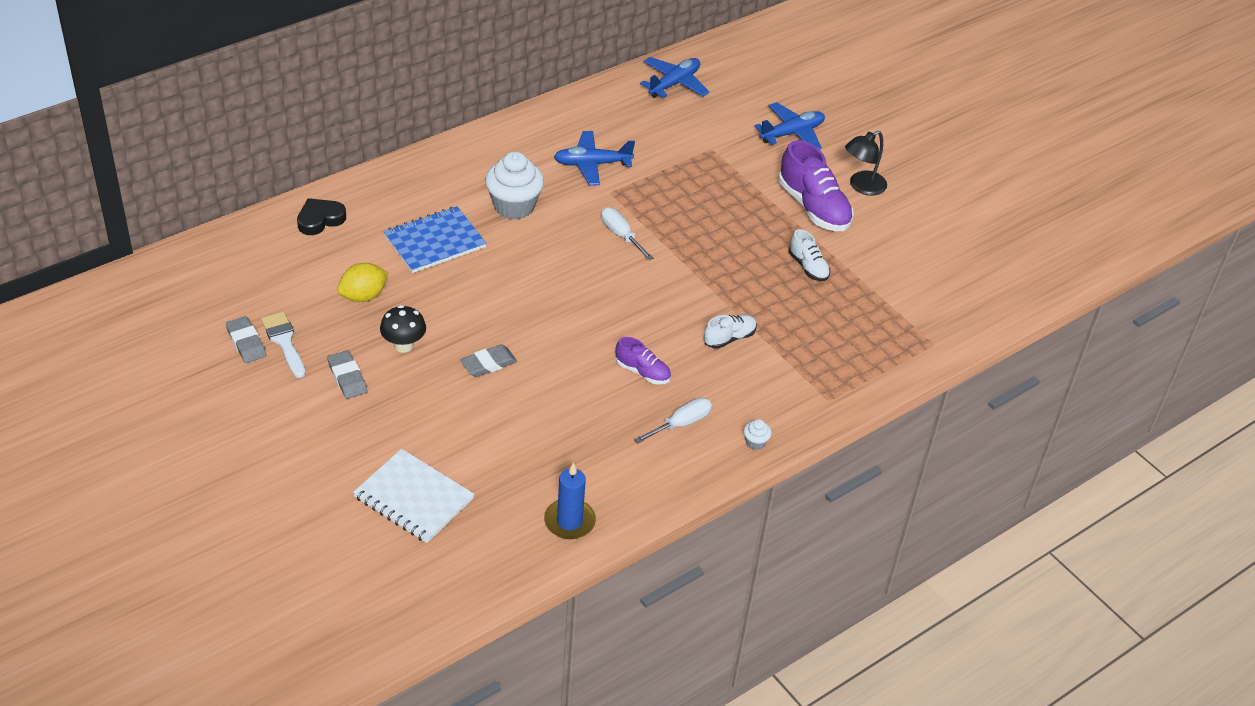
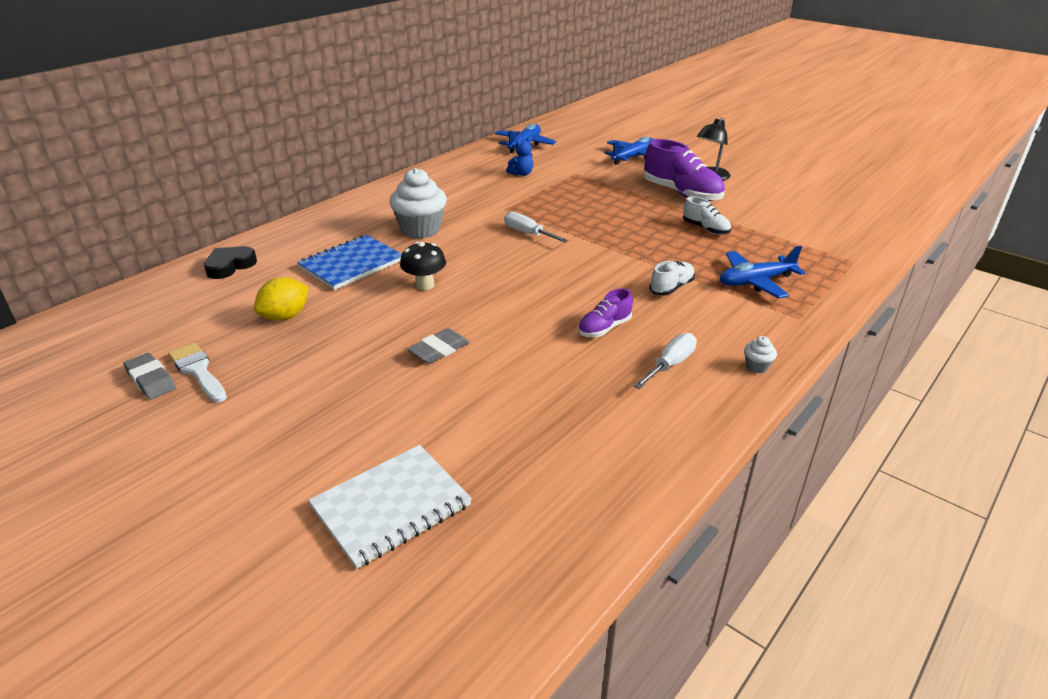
camera: 10 degrees left, 10 degrees down
(347, 377) = (279, 391): grey eraser -> none
(403, 345) = (339, 350): black mushroom -> black mushroom (425, 285)
(413, 498) = (391, 506): white notebook -> white notebook turned 60 degrees counterclockwise
(569, 521) = (600, 491): blue candle -> none
(592, 164) = (480, 195): blue plane -> blue plane (755, 282)
(642, 372) = (604, 328): purple shoe -> purple shoe turned 120 degrees clockwise
(650, 137) = (521, 174): none -> blue teddy bear

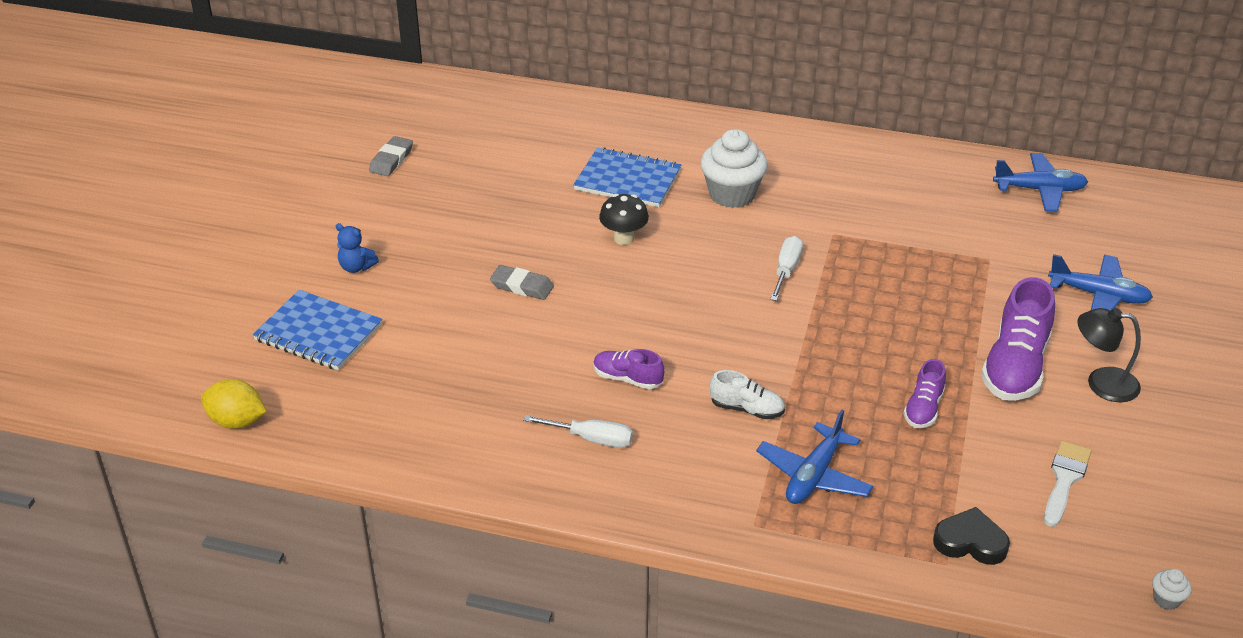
camera: 65 degrees right, 5 degrees up
(198, 371) = (415, 175): white brush -> white brush (1064, 480)
(230, 266) = (572, 116): black heart -> black heart (970, 542)
(285, 316) = (515, 182): yellow lemon -> yellow lemon (237, 421)
(391, 506) = (318, 333): white notebook -> blue notebook
(521, 174) = (943, 216): blue teddy bear -> blue teddy bear (356, 267)
(705, 229) = (923, 408): white shoe -> purple shoe
(755, 282) = (814, 475): blue plane -> blue plane turned 105 degrees counterclockwise
(757, 366) = (628, 502): white cupcake -> white cupcake (1166, 599)

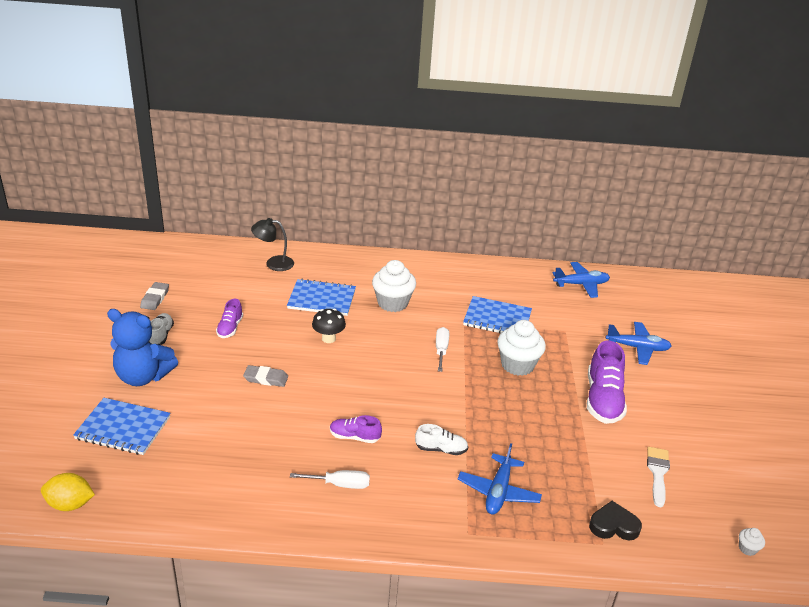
camera: 15 degrees left, 5 degrees down
(356, 267) = (143, 376): blue teddy bear -> blue teddy bear, size x2.19
(390, 212) = (161, 335): none -> white shoe
(886, 231) = (497, 319): none -> blue notebook
(897, 303) = (517, 365): none -> white cupcake
(923, 408) = (555, 435): purple shoe -> purple shoe (230, 328)
(1101, 383) = (658, 405): black lamp -> black lamp (273, 263)

